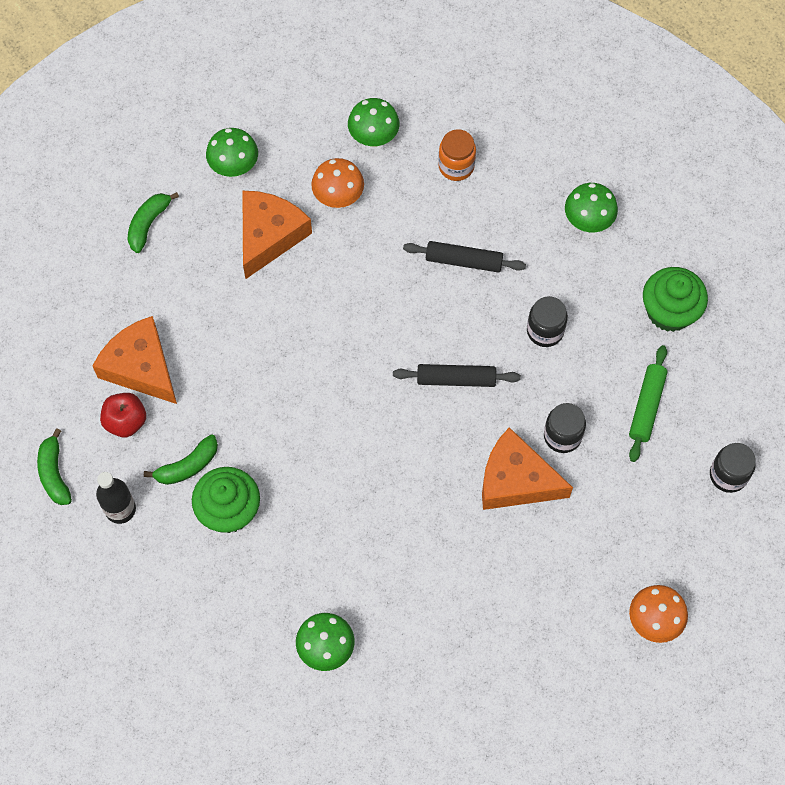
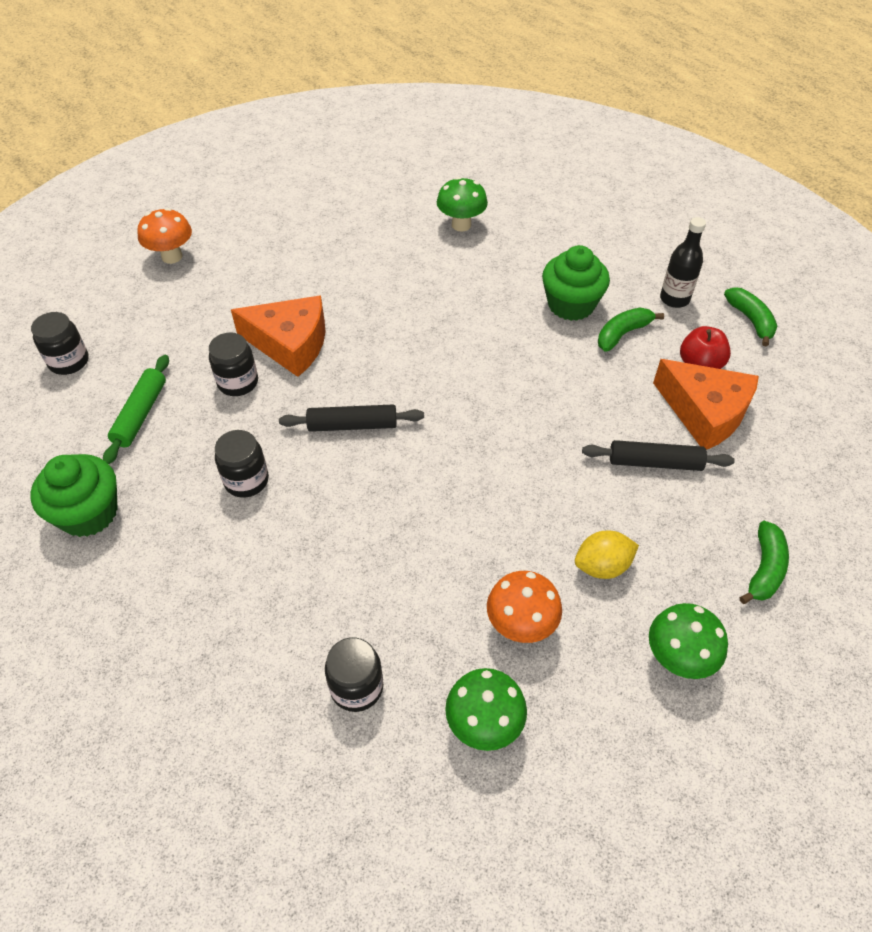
camera: 175 degrees right, 15 degrees down
(269, 236) = (602, 566): orange cheese -> yellow lemon
(456, 166) = (356, 687): orange jar -> black jar
(464, 261) = (344, 553): black rolling pin -> black rolling pin (654, 462)
(588, 222) = (173, 618): green mushroom -> none

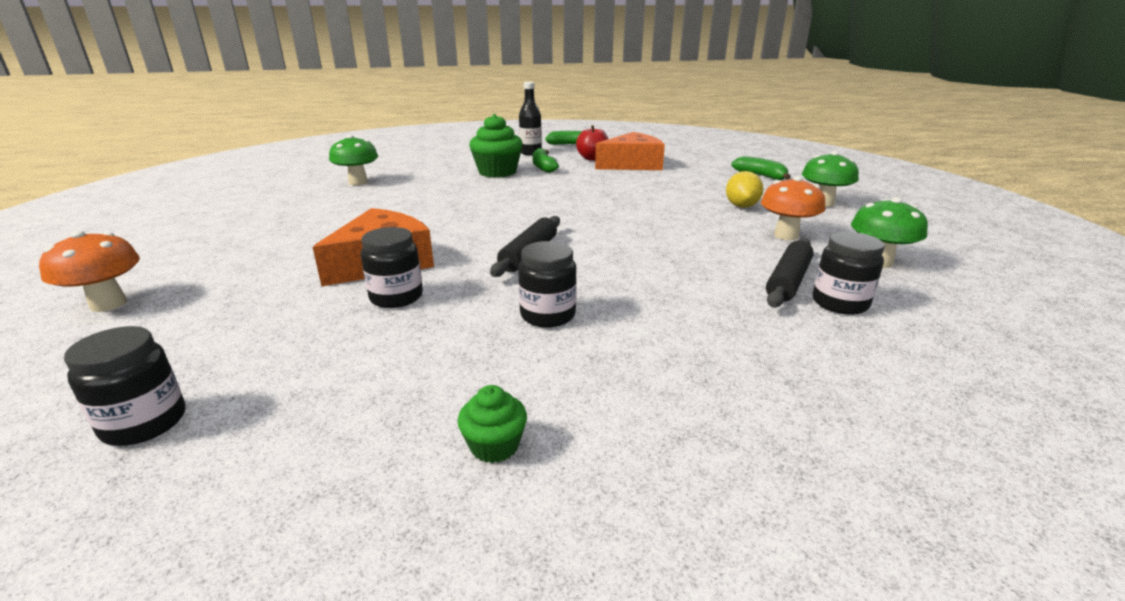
camera: 65 degrees left, 25 degrees down
(88, 513) = (494, 446): green cupcake -> green cupcake, size x0.50
(140, 414) = (356, 370): green rolling pin -> none
(654, 462) = (662, 180): black rolling pin -> black rolling pin (788, 281)

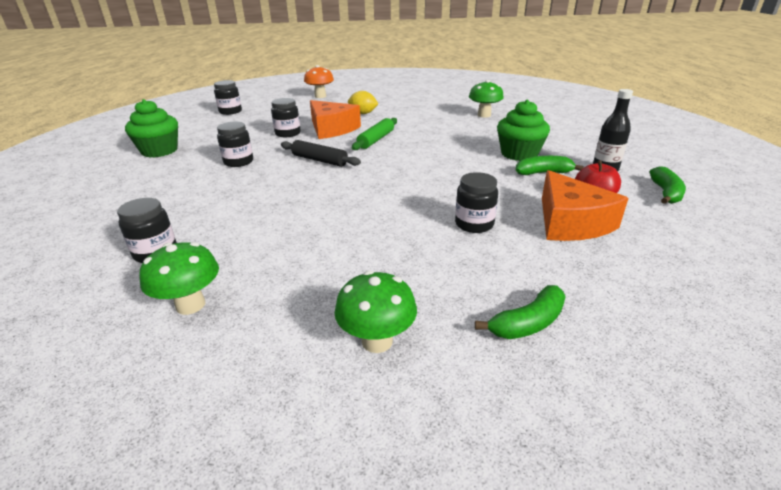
camera: 100 degrees right, 5 degrees up
(445, 229) = (376, 140): none -> green rolling pin
(494, 446) = (159, 151): green cupcake -> green cupcake, size x1.99
(655, 185) = (474, 224): none -> black jar
(741, 206) = (386, 265): yellow lemon -> yellow lemon (363, 113)
(786, 235) = (288, 269): orange mushroom -> none
(788, 281) = (205, 241): black rolling pin -> none

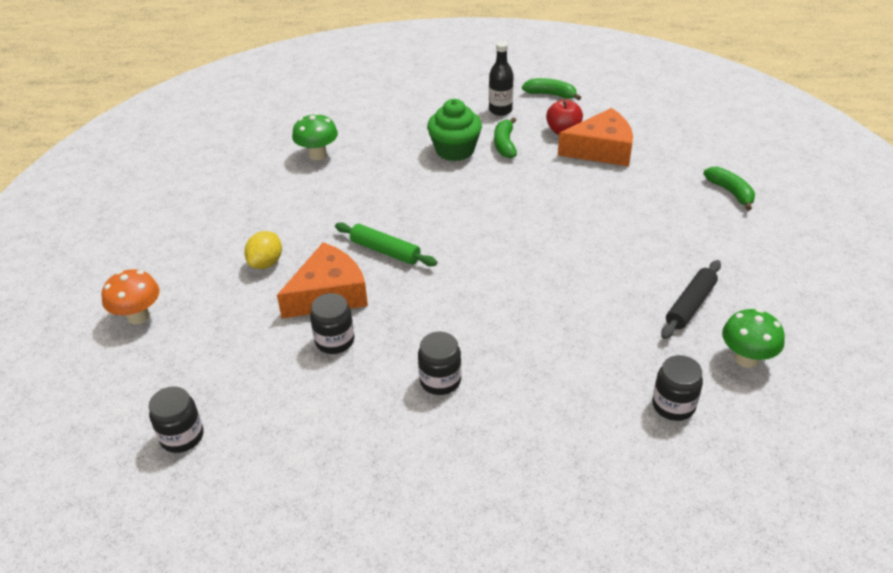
camera: 85 degrees left, 10 degrees up
(159, 151) = (375, 492): green cupcake -> none
(319, 160) = (447, 300): black rolling pin -> black rolling pin (690, 305)
(377, 341) = (762, 256): green mushroom -> none
(474, 224) = (606, 198): black jar -> none

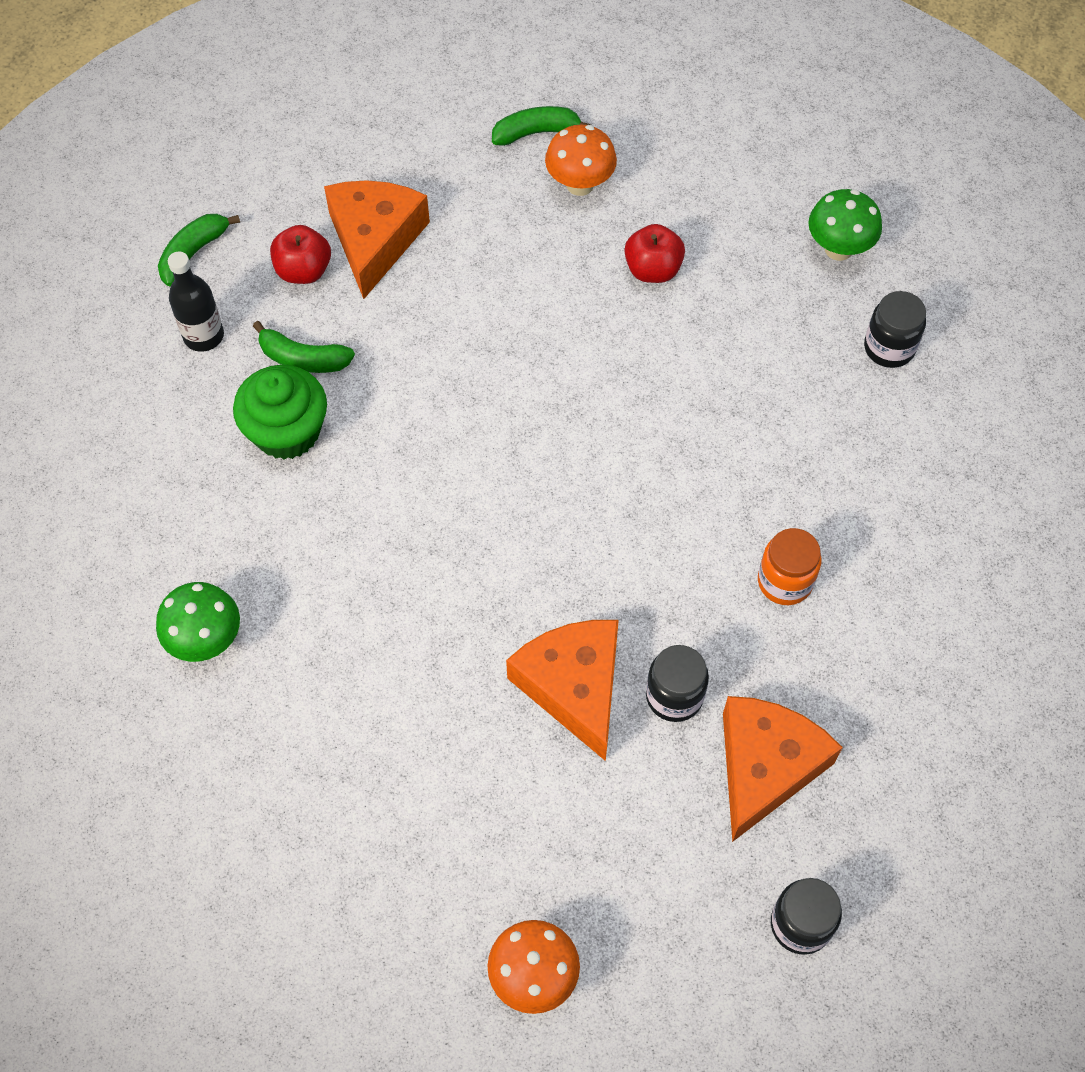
camera: 75 degrees left, 20 degrees up
(266, 263) = (470, 766): yellow lemon -> none
(294, 396) = (765, 767): none -> orange cheese
(385, 251) = (503, 589): green rolling pin -> none
(440, 380) = (785, 581): black jar -> orange jar
(658, 266) = (653, 269): none -> red apple
(690, 305) = (735, 266): black rolling pin -> none
(704, 219) = (580, 184): none -> orange mushroom

